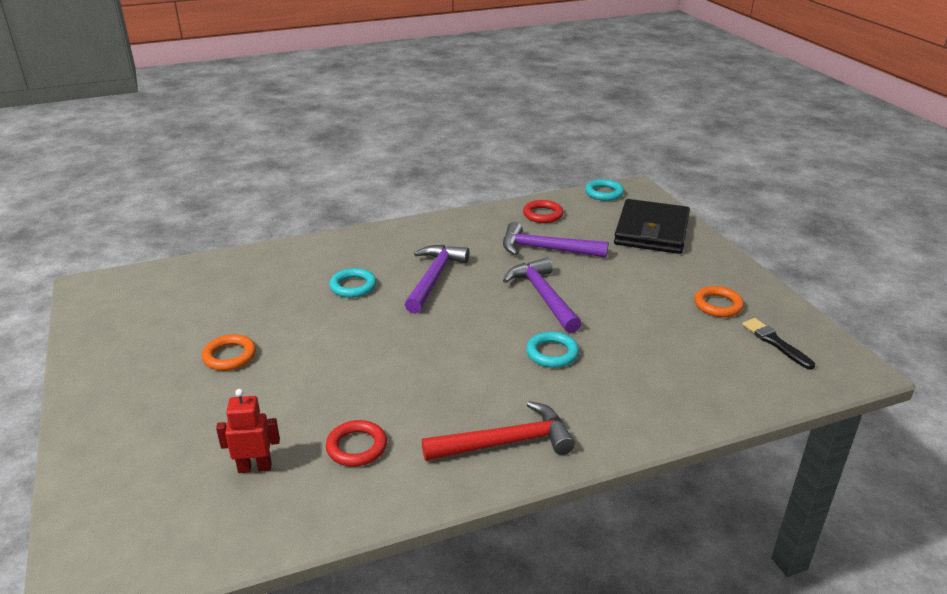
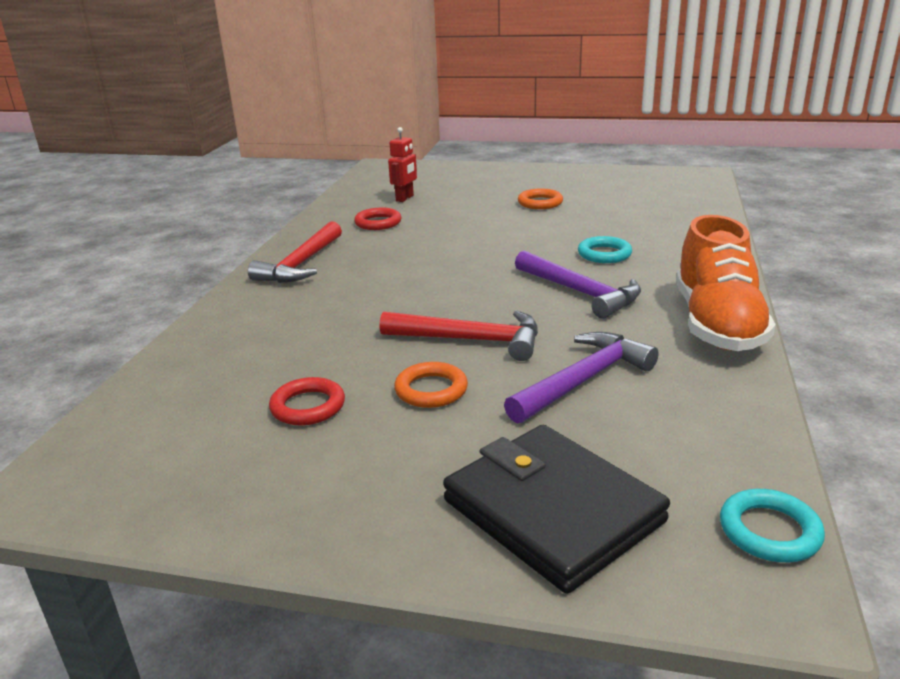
camera: 125 degrees right, 5 degrees down
(439, 227) = (717, 324): none -> orange shoe
(542, 214) = (705, 417): red ring -> red ring (308, 406)
(543, 296) = (470, 340): purple hammer -> red hammer
(552, 353) = (369, 312): turquoise ring -> none
(718, 305) = (288, 458): orange ring -> orange ring (431, 390)
(775, 343) = (165, 459): black brush -> none

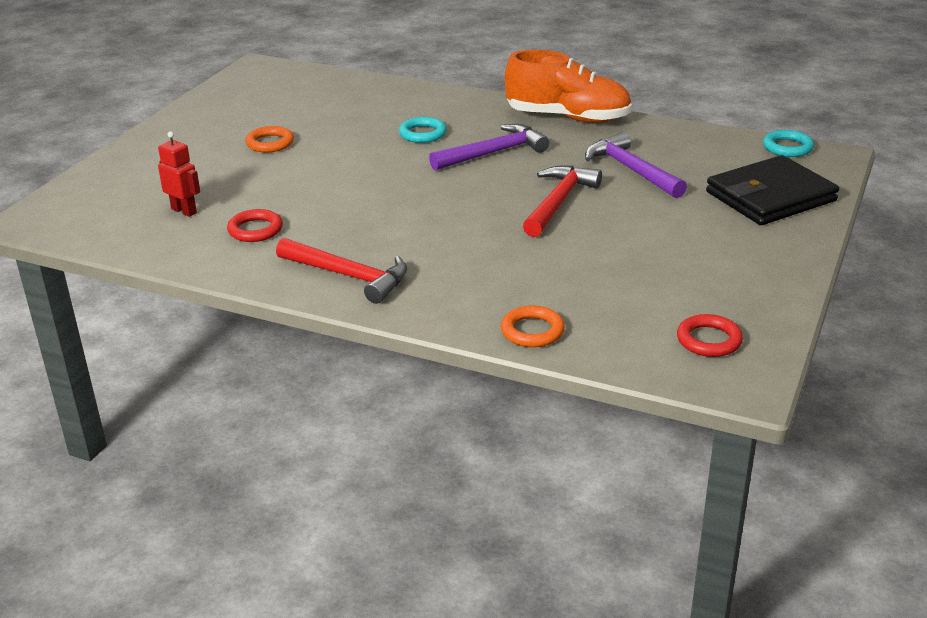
camera: 80 degrees left, 5 degrees up
(308, 406) = (643, 271): red ring -> red ring (709, 340)
(431, 390) = (630, 222): orange ring -> orange ring (532, 331)

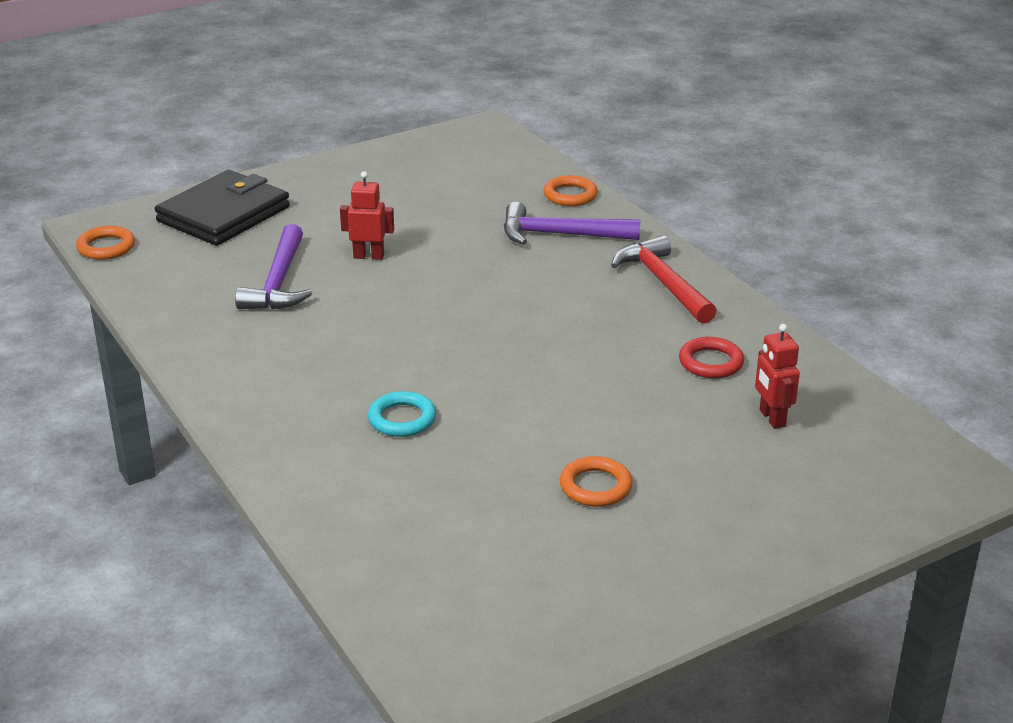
camera: 145 degrees left, 0 degrees up
(493, 153) = (368, 357): purple hammer -> purple hammer (561, 235)
(558, 202) = (397, 278): red hammer -> none
(568, 118) = (217, 371): orange shoe -> none
(606, 209) = (369, 256): none -> red robot
(709, 340) = (464, 151): red ring -> none
(770, 197) = (223, 214): black wallet -> black wallet turned 60 degrees counterclockwise
(787, 147) = (106, 247): turquoise ring -> orange ring

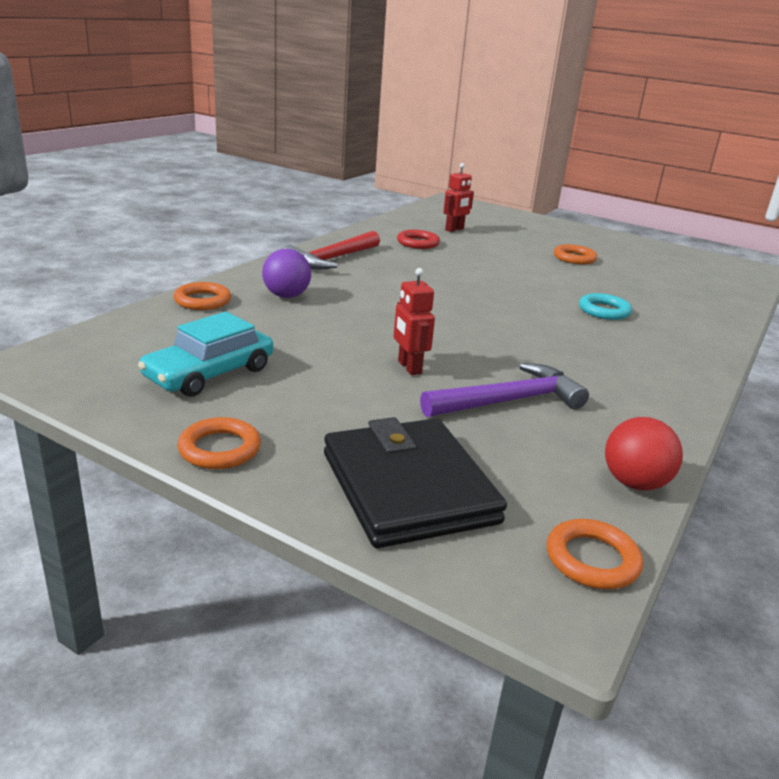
camera: 120 degrees left, 5 degrees down
(140, 291) = (634, 483): none -> red ball
(223, 214) = (408, 487): black wallet -> black wallet turned 60 degrees clockwise
(321, 169) = (219, 449): none -> orange ring
(424, 179) = (209, 373): none -> turquoise car
(561, 235) = (286, 296): purple hammer -> purple ball

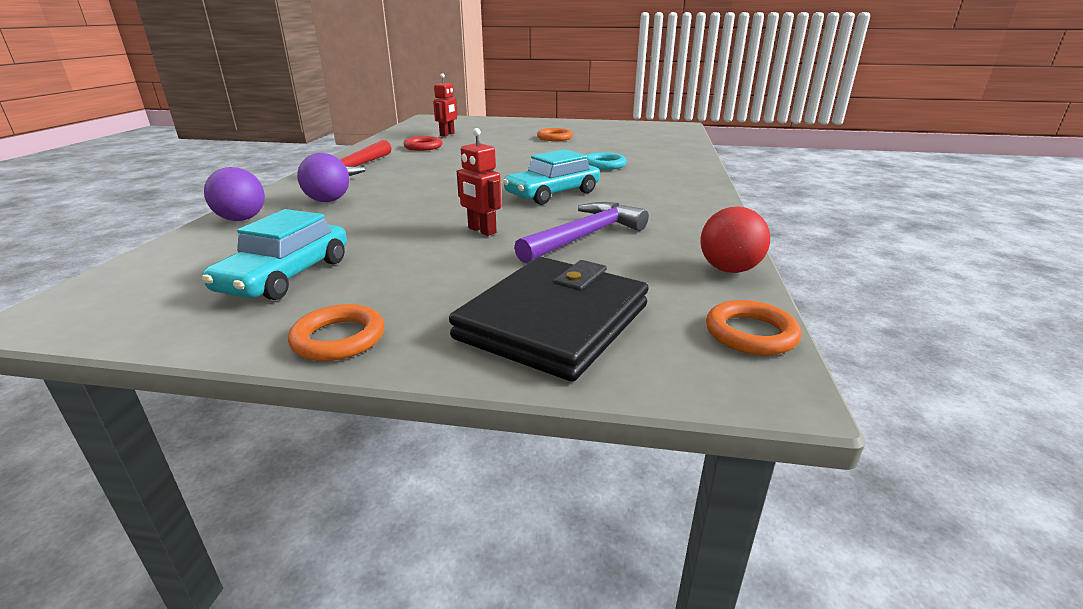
camera: 20 degrees left, 0 degrees up
(202, 301) = (242, 219): orange ring -> purple ball
(408, 487) = (553, 322): black wallet -> black wallet turned 75 degrees clockwise
(514, 338) = (552, 193): none -> turquoise car

